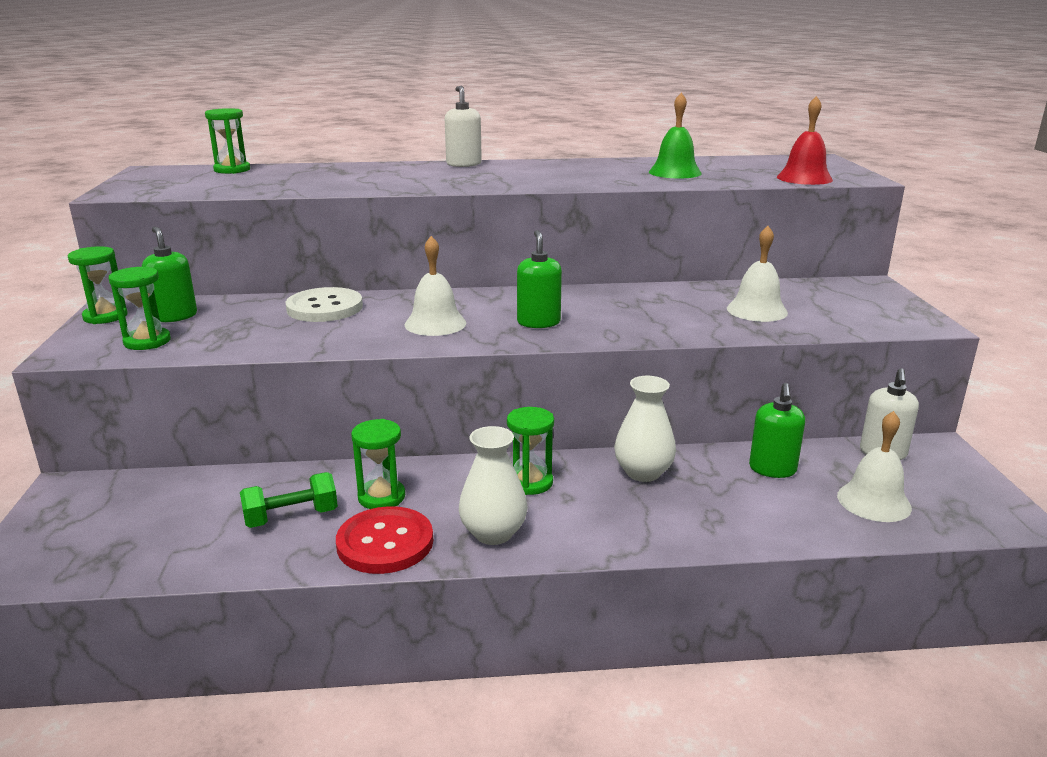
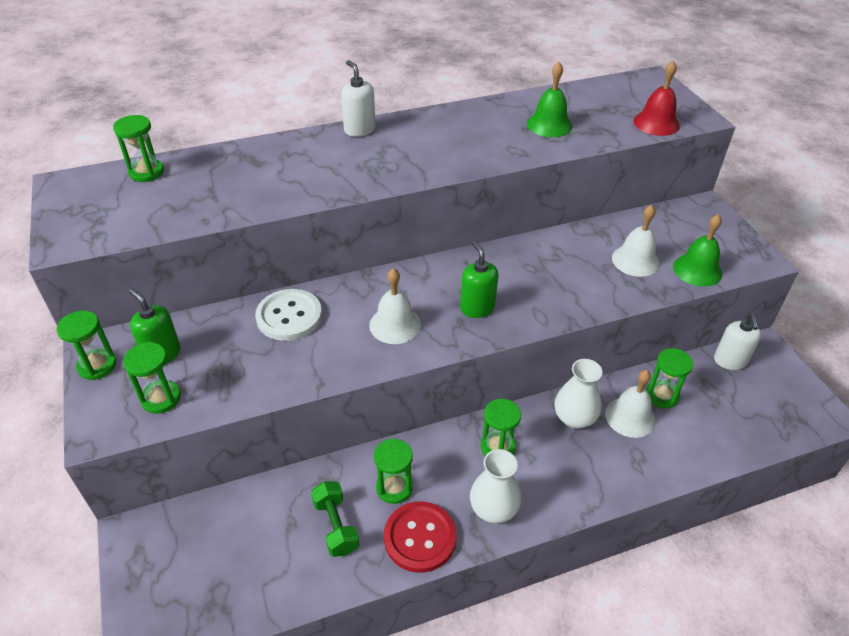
camera: 15 degrees left, 20 degrees up
(291, 517) = (336, 526): green dumbbell -> green dumbbell turned 75 degrees counterclockwise
(772, 469) = (662, 395): green soap dispenser -> green hourglass
(835, 323) = (697, 270): none -> green bell
(874, 501) = (737, 416): white bell -> white bell (630, 417)

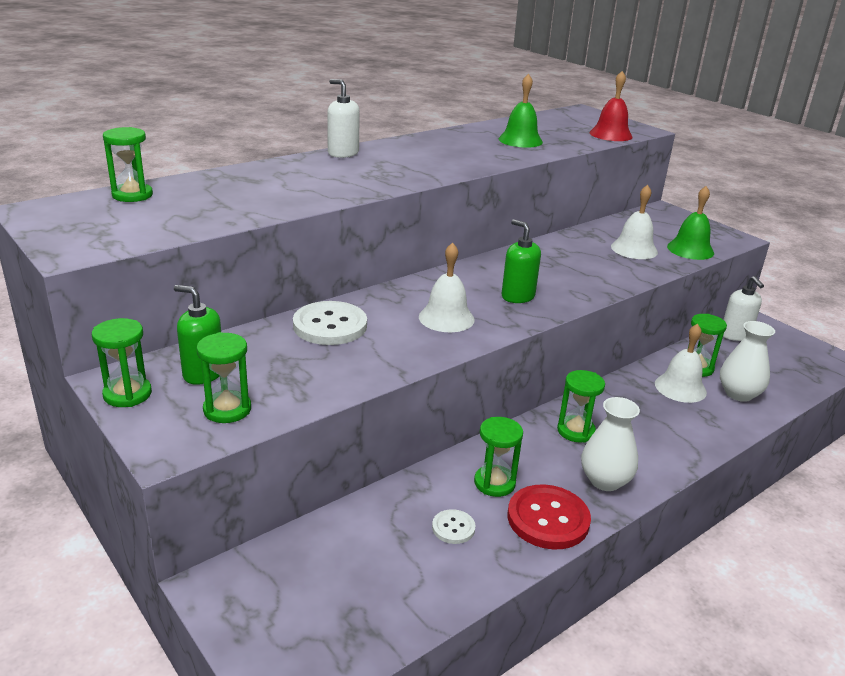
camera: 20 degrees left, 15 degrees down
(336, 526) = (453, 528): green dumbbell -> white button
(574, 418) = (632, 397): white vase -> white vase (738, 394)

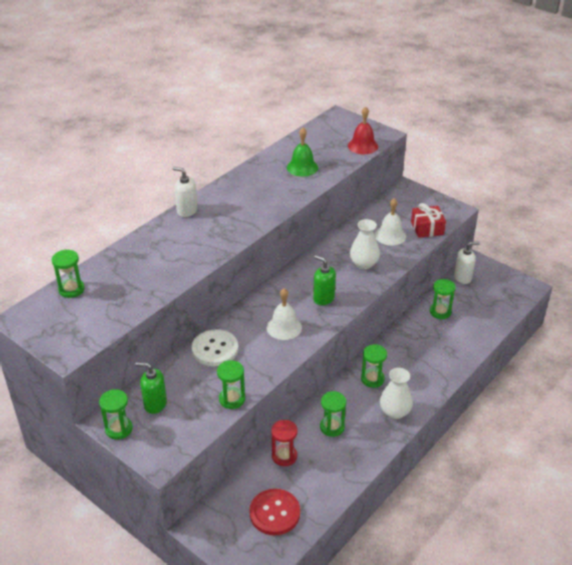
camera: 10 degrees left, 10 degrees up
(227, 409) = (181, 427): green hourglass -> green hourglass (232, 399)
(403, 509) = (284, 456): none -> red hourglass
(453, 528) = (316, 462): white button -> none
(548, 519) = (367, 445): red button -> red button (274, 513)
(680, 387) = (431, 331): white bell -> none
(690, 249) = (427, 228): green bell -> red gift
(735, 335) = (463, 277): white soap dispenser -> white soap dispenser turned 75 degrees counterclockwise
(738, 394) = (467, 328): white vase -> white vase (364, 264)

